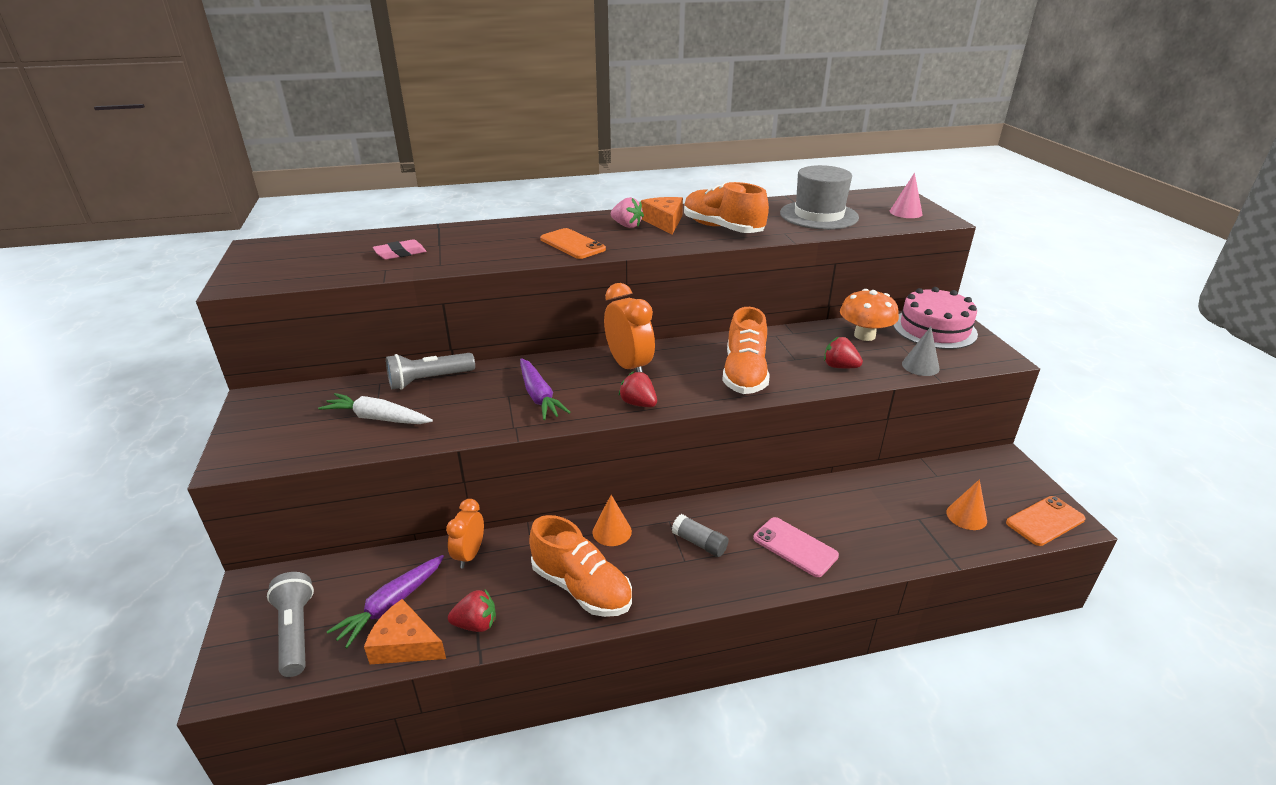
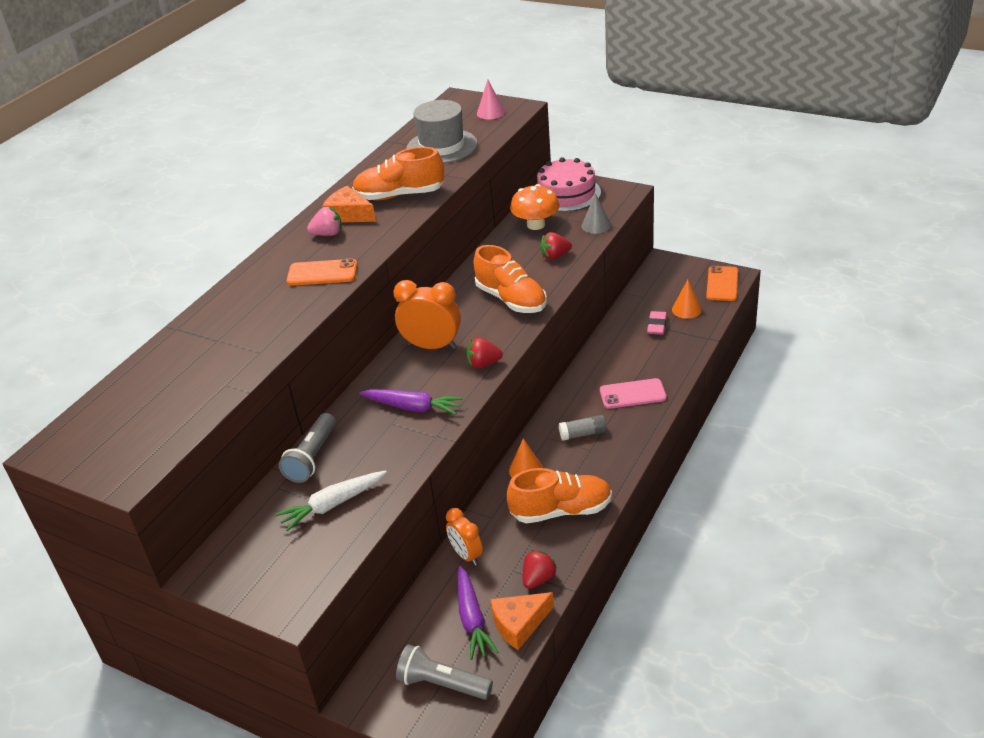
camera: 45 degrees left, 5 degrees up
(400, 253) = (203, 366): pink eraser -> pink eraser (657, 325)

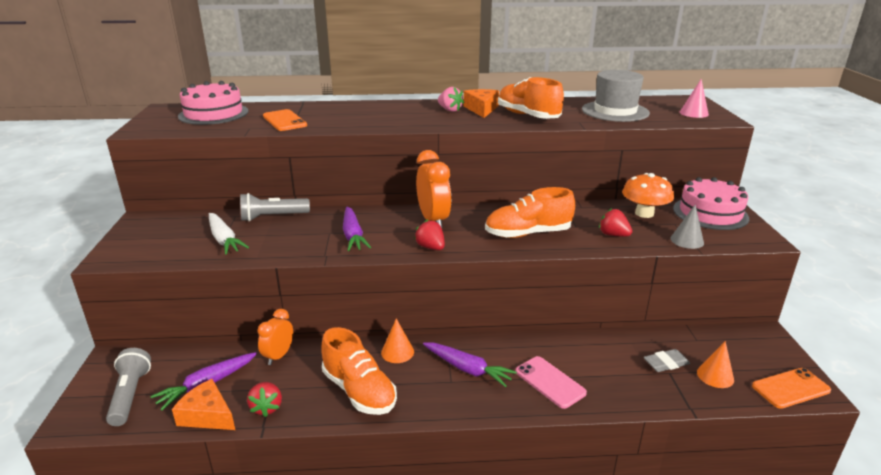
camera: 55 degrees right, 10 degrees down
(131, 407) = (213, 114): none -> pink cake
(322, 273) = (400, 120): orange phone -> orange phone (284, 121)
(332, 505) = (224, 240): white carrot -> white carrot turned 150 degrees counterclockwise
(511, 299) = (528, 234): orange shoe -> orange shoe turned 60 degrees clockwise
(538, 579) = (267, 407): red strawberry -> red strawberry turned 75 degrees clockwise
(583, 434) = (467, 369): grey glue stick -> purple carrot
(657, 325) = (666, 363): pink eraser -> grey eraser

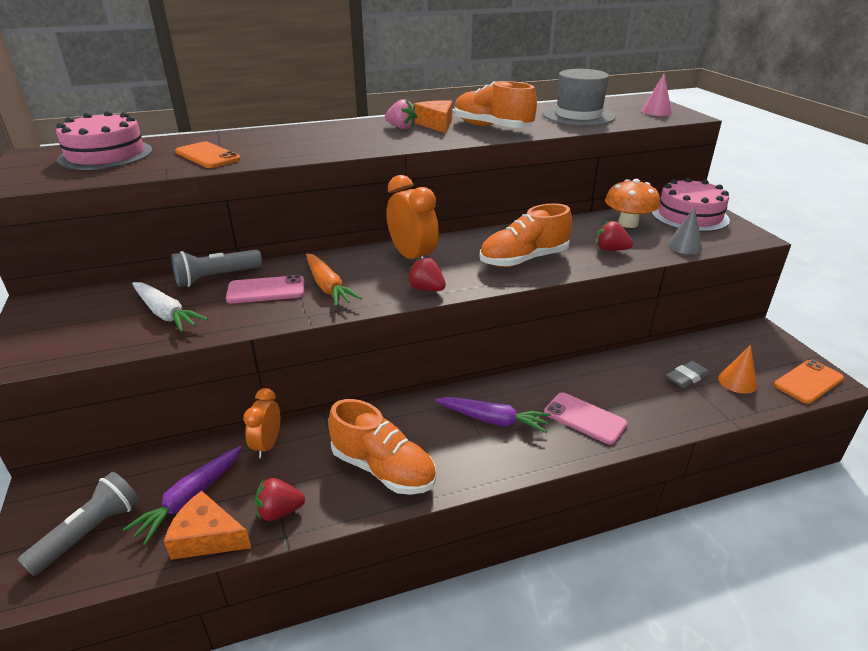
camera: 15 degrees left, 5 degrees up
(130, 395) = (90, 532): grey flashlight -> grey flashlight turned 60 degrees clockwise
(267, 407) = (279, 511): red strawberry -> red strawberry turned 105 degrees clockwise
(304, 232) = (266, 290): none -> pink phone
(353, 235) = (328, 287): purple carrot -> orange carrot
(397, 352) = (407, 415): orange cone -> none

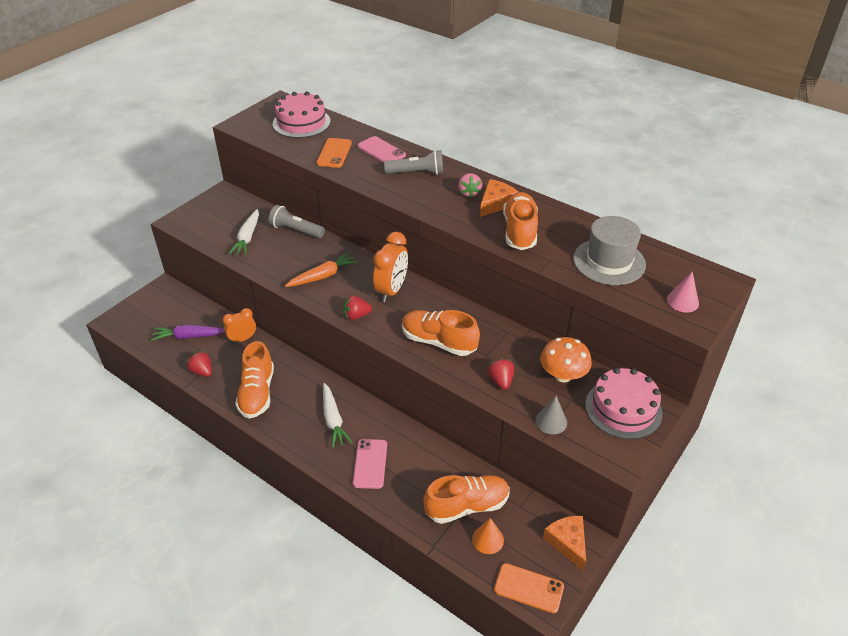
camera: 55 degrees right, 10 degrees up
(90, 532) = (151, 319): grey flashlight -> grey flashlight (417, 173)
(207, 537) = (172, 357): orange cheese -> orange cheese (567, 543)
(266, 290) = (299, 256): pink phone -> pink phone (381, 151)
(328, 287) = (323, 276): orange carrot -> orange carrot turned 150 degrees counterclockwise
(426, 289) = (356, 316): red strawberry -> red strawberry turned 105 degrees counterclockwise
(493, 420) = (333, 420): purple carrot -> white carrot
(687, 377) = (467, 506): grey eraser -> orange shoe

